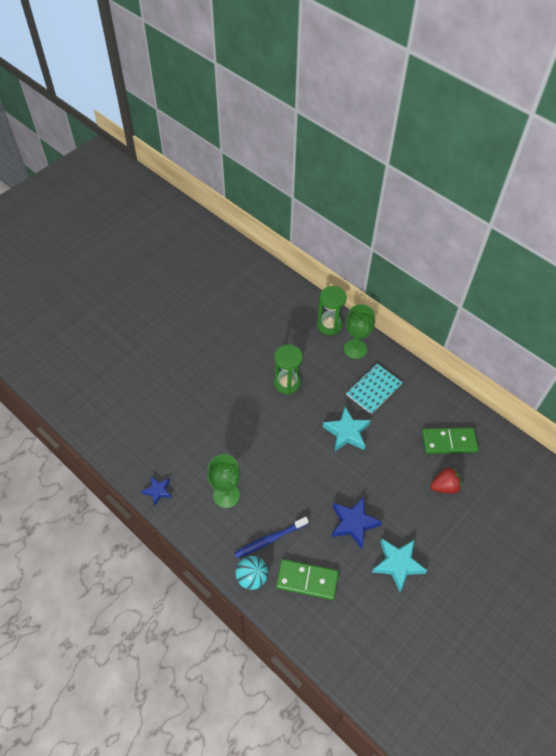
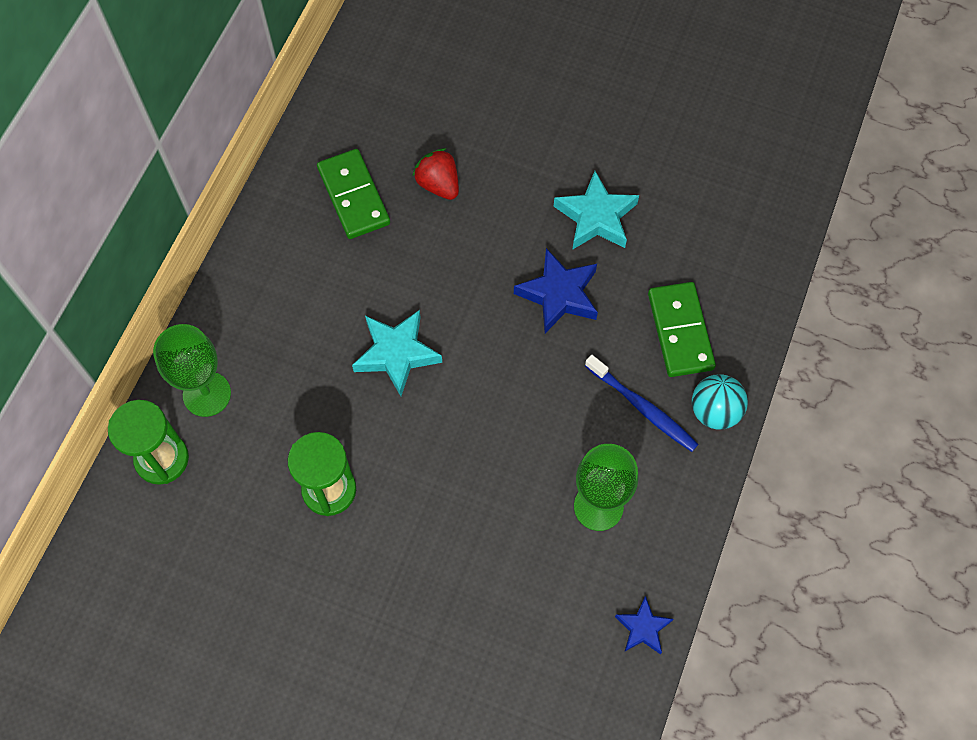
camera: 110 degrees left, 10 degrees up
(373, 389) = (289, 336): turquoise notebook -> none

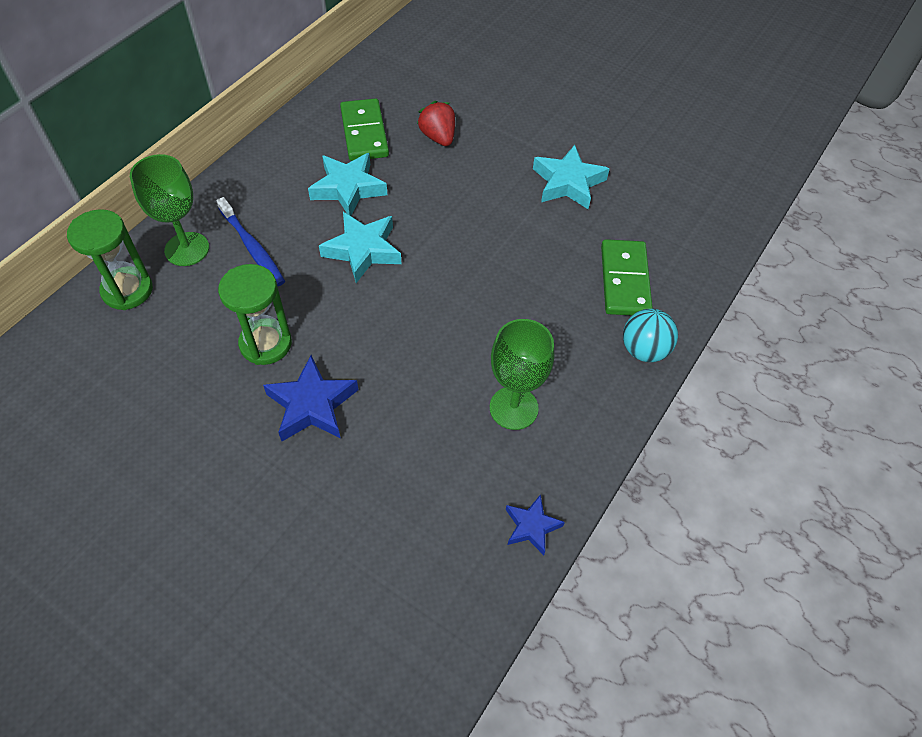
camera: 10 degrees right, 10 degrees down
(357, 277) = (348, 188): none -> turquoise star
(559, 294) = (520, 233): blue star -> blue star (312, 405)
(643, 408) = (576, 334): blue toothbrush -> blue toothbrush (253, 248)

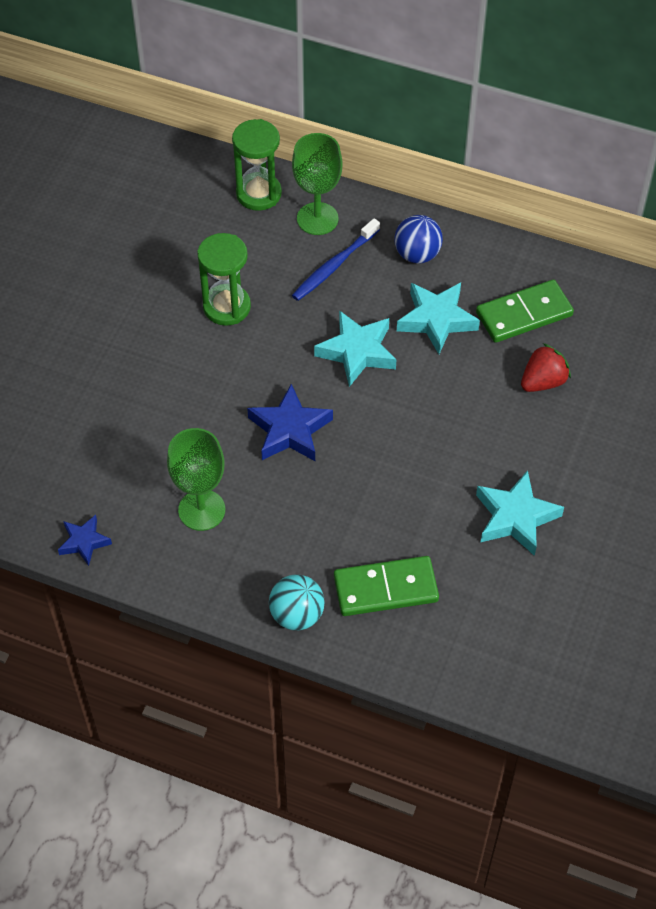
camera: 80 degrees right, 0 degrees up
(267, 186) = (417, 254): none -> blue ball
(312, 405) = (171, 357): blue star -> blue star (290, 430)

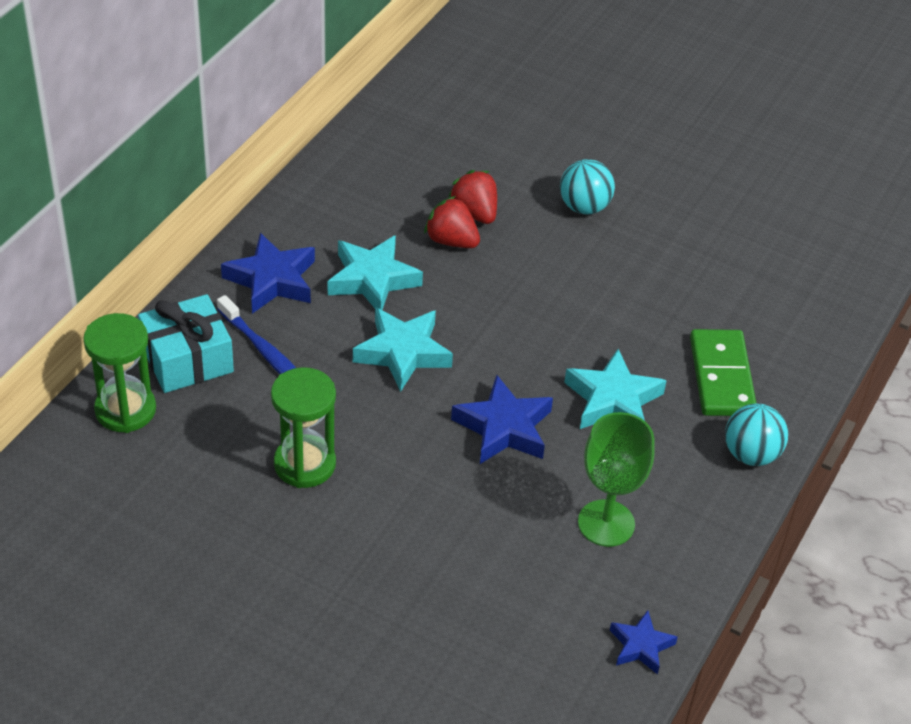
camera: 85 degrees left, 10 degrees down
(317, 219) = (187, 359): green goblet -> turquoise gift
(417, 254) = (271, 280): blue ball -> blue star
(501, 369) = (451, 241): none -> red strawberry
(515, 517) = (642, 263): turquoise star -> turquoise star (613, 400)
(524, 314) = (381, 210): green domino -> none
(578, 465) = (584, 207): none -> turquoise ball

